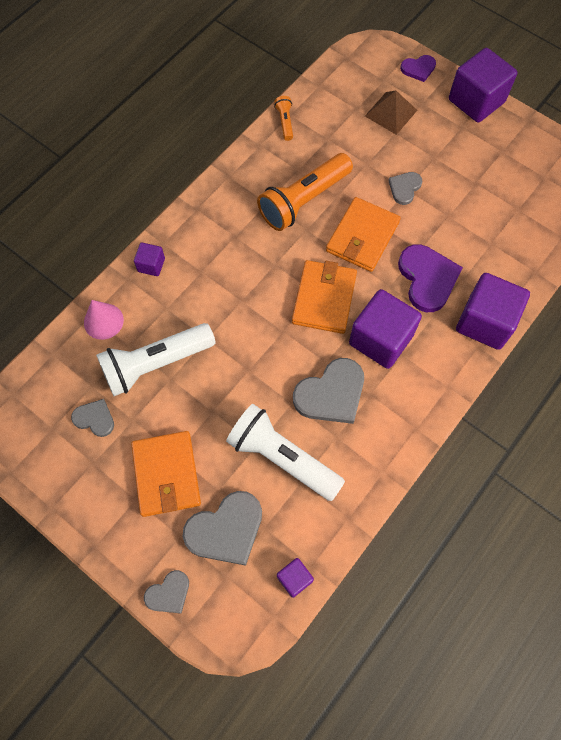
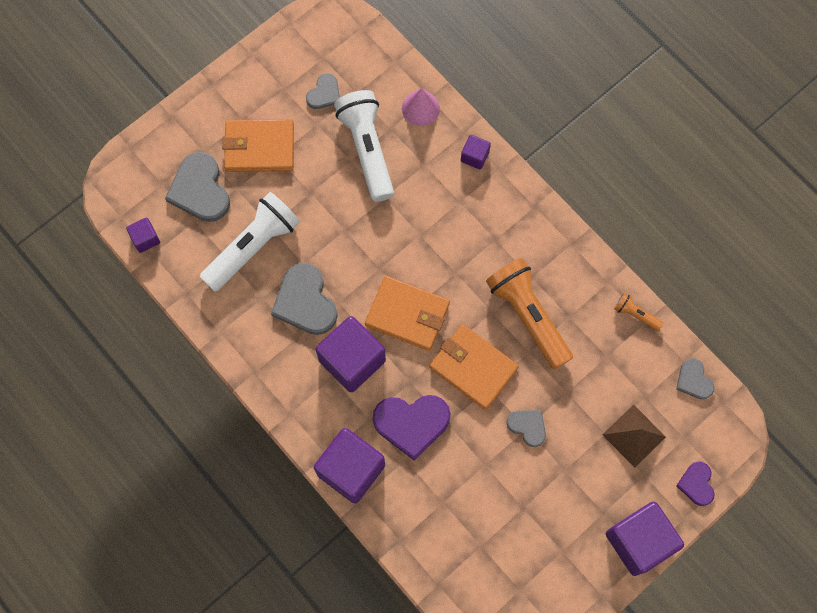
camera: 100 degrees right, 5 degrees up
(168, 593) = (159, 138): grey heart -> grey heart (694, 380)
(285, 122) = (635, 314): orange flashlight -> orange flashlight turned 150 degrees counterclockwise

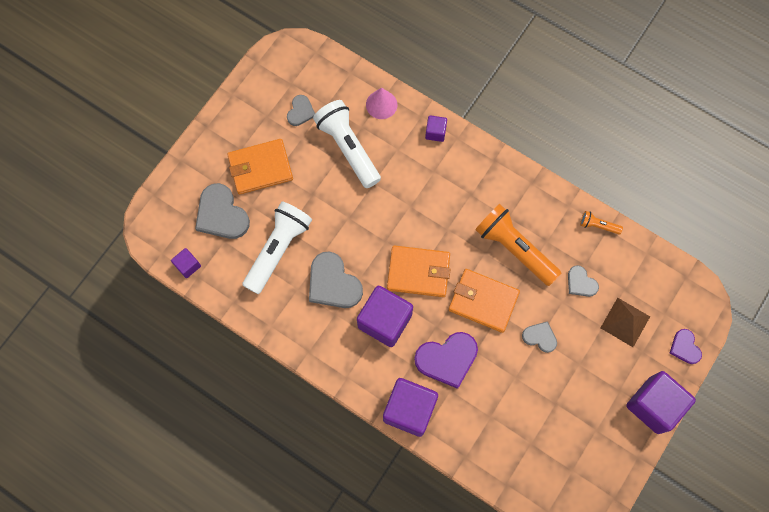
camera: 15 degrees left, 0 degrees up
(694, 380) = (658, 266): grey heart -> grey heart (581, 283)

